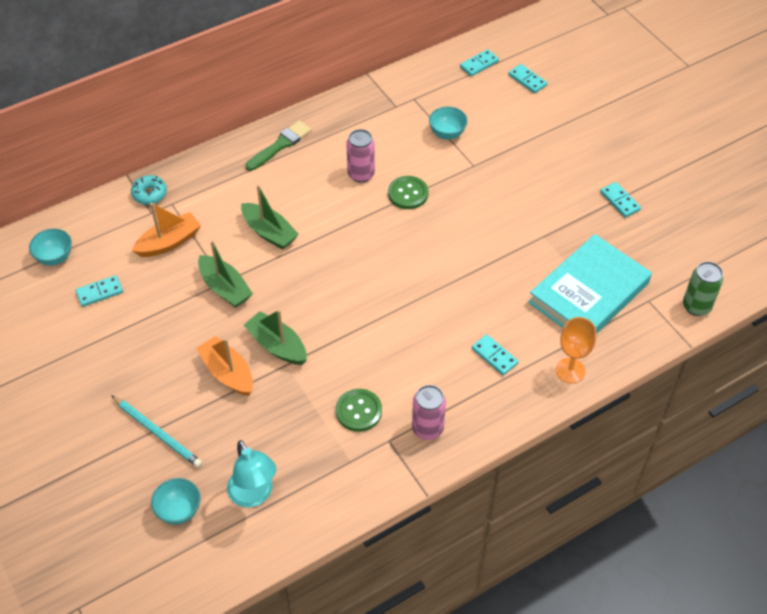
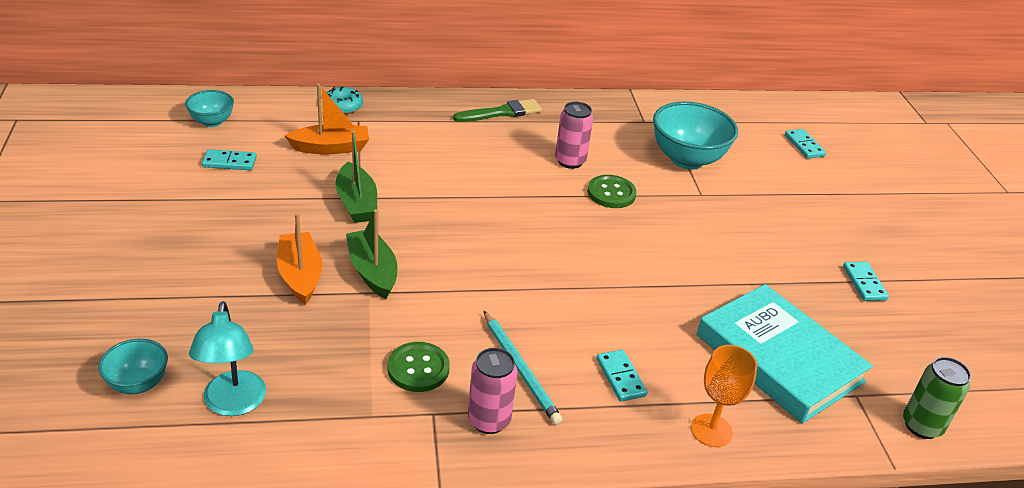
camera: 20 degrees right, 15 degrees down
(157, 433) = (181, 300): turquoise pencil -> turquoise pencil (520, 369)
(269, 232) = (438, 174): green boat -> none
(447, 134) = (687, 159): turquoise bowl -> turquoise bowl, size x1.84
(479, 64) = (756, 117): turquoise domino -> none
(588, 293) = (779, 358): turquoise book -> turquoise book turned 75 degrees clockwise

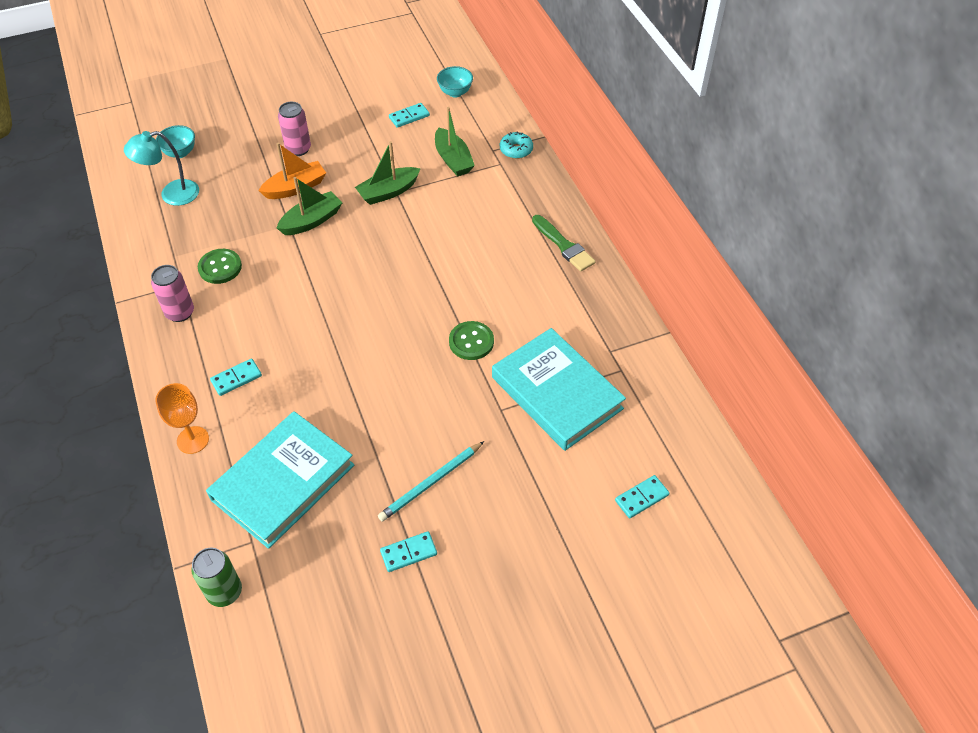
camera: 80 degrees right, 15 degrees up
(229, 162) = (409, 117): turquoise domino -> turquoise domino turned 75 degrees clockwise
(331, 148) = (453, 160): orange boat -> green boat
(520, 369) = (231, 320): turquoise pencil -> turquoise pencil (431, 483)
(570, 161) = (508, 305): pink can -> pink can (298, 149)
(687, 159) = (557, 393): turquoise bowl -> turquoise book

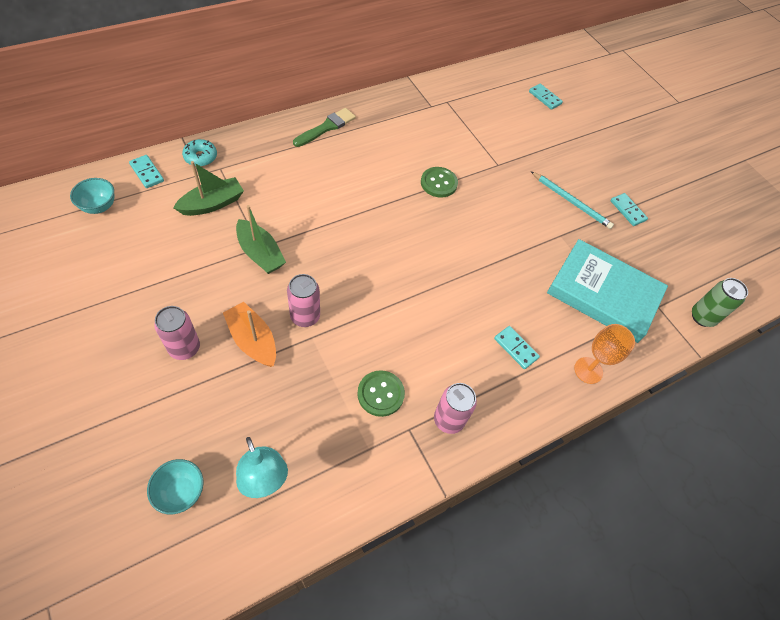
camera: 105 degrees left, 5 degrees up
(312, 221) = (305, 316): green boat -> pink can
(409, 117) = (137, 245): turquoise domino -> turquoise domino (147, 173)
(557, 393) = (475, 134): turquoise book -> none

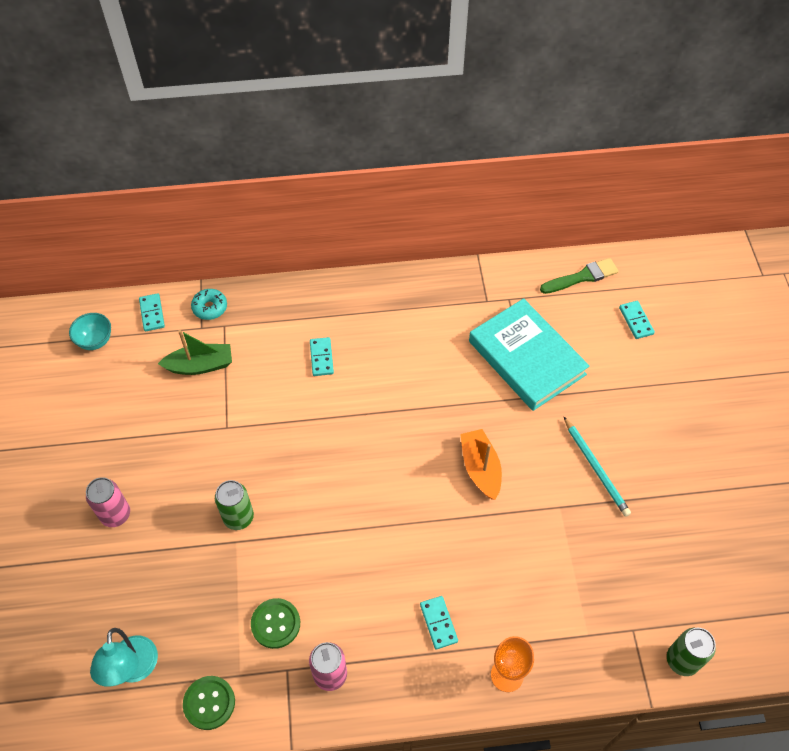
camera: 30 degrees right, 0 degrees up
(181, 492) = (61, 653): turquoise bowl -> none
(253, 340) = (179, 526): orange boat -> orange boat (480, 468)
(260, 253) = (224, 435): green boat -> none
(305, 316) = (238, 517): pink can -> green can
(326, 127) = (354, 302): green brush -> green brush (581, 277)
(438, 183) = (448, 403): green button -> green button (209, 703)
(603, 294) = (573, 593): turquoise book -> turquoise book (526, 358)
(627, 210) = (662, 499): turquoise domino -> turquoise domino (321, 358)

